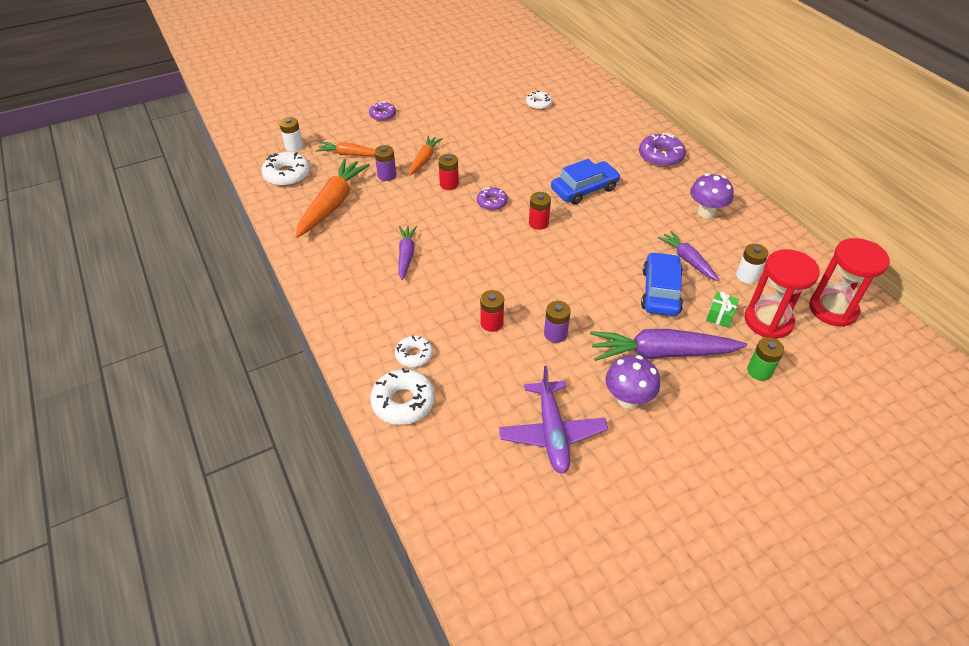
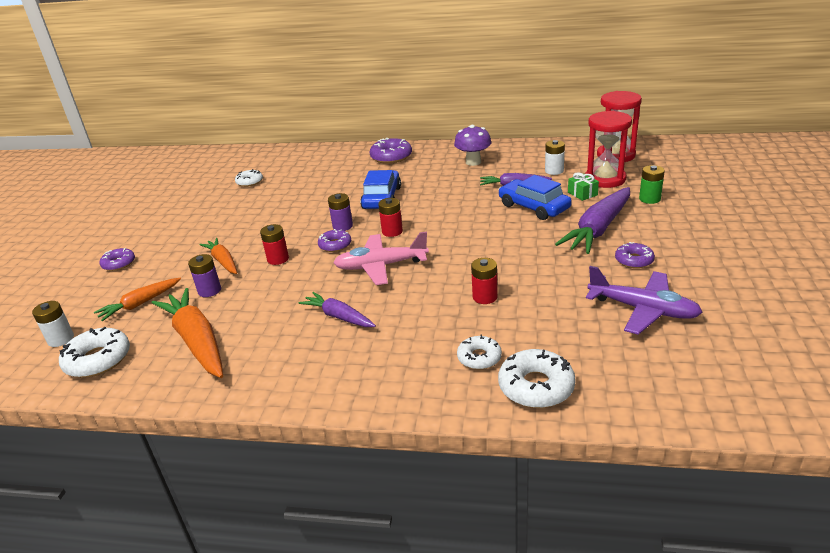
camera: 50 degrees left, 15 degrees down
(485, 243) = (381, 266): none -> pink plane
(555, 334) = (531, 269): purple battery -> purple battery (342, 226)
(628, 399) = (634, 260): purple mushroom -> purple donut

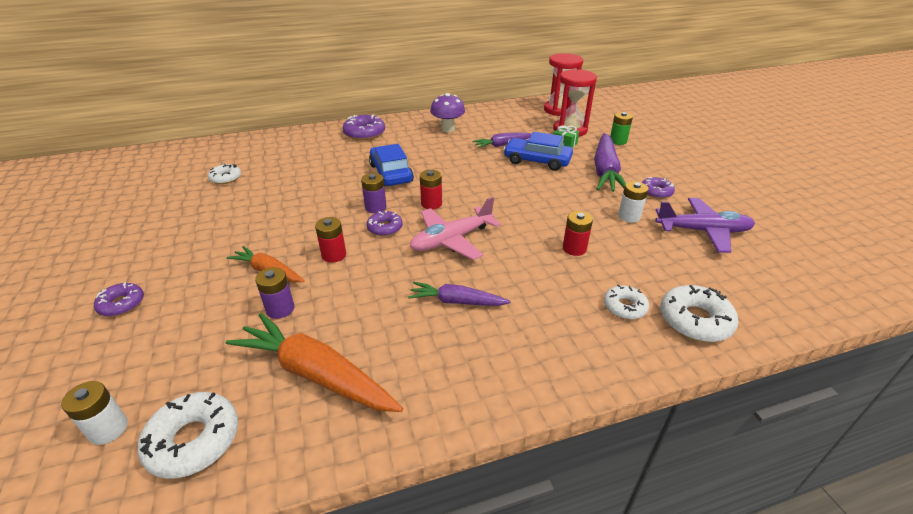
camera: 30 degrees left, 5 degrees up
(140, 304) = (197, 348): orange carrot -> none
(554, 171) = (524, 128): white battery -> white battery (629, 216)

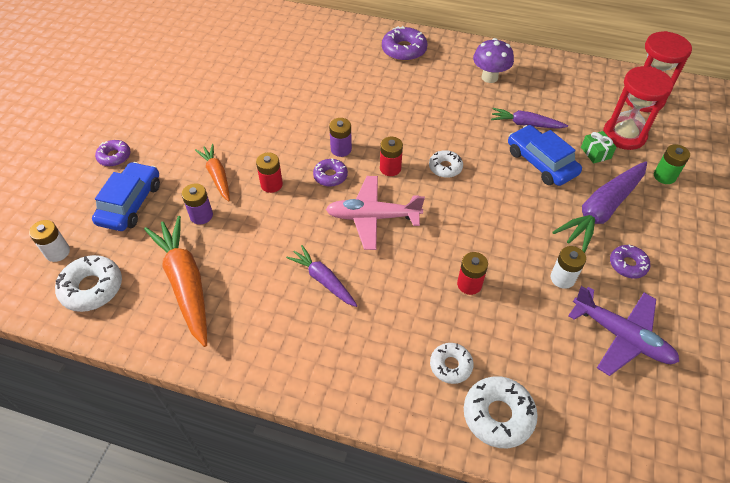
camera: 35 degrees right, 15 degrees up
(226, 178) = (252, 59): white donut -> white donut (445, 167)
(391, 173) = (386, 114): blue car -> blue car (130, 203)

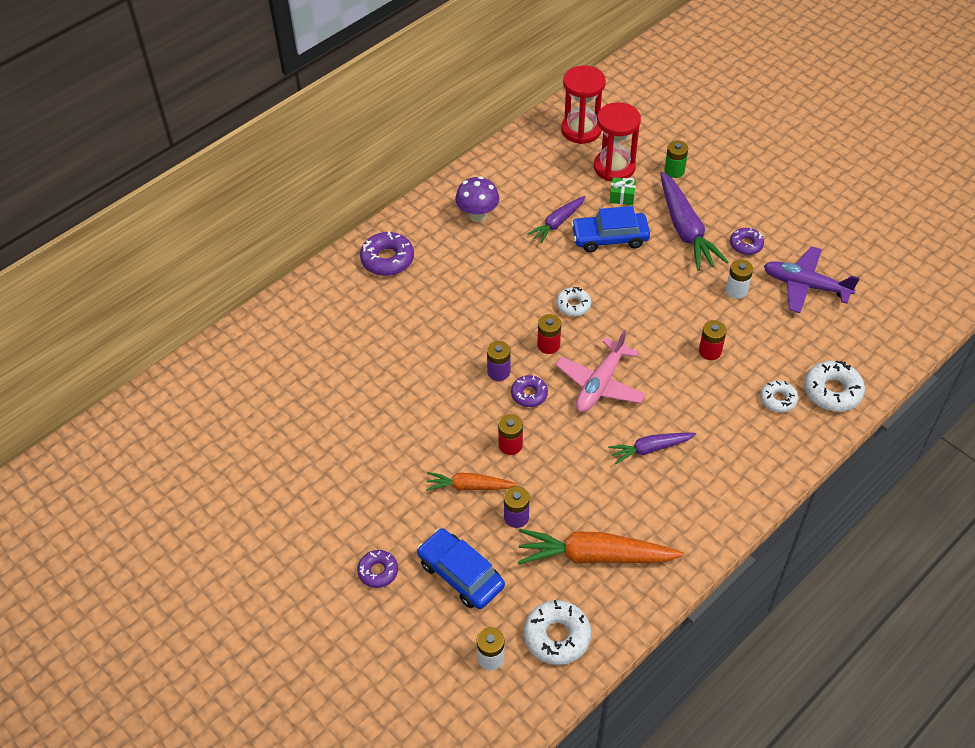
camera: 60 degrees left, 0 degrees up
(621, 336) = (805, 285): purple plane -> purple plane turned 135 degrees counterclockwise

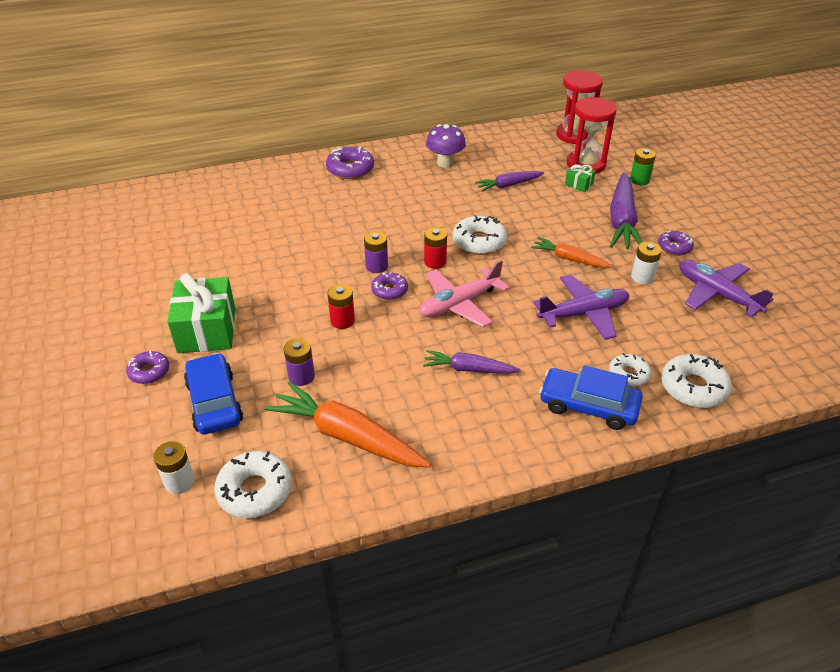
camera: 25 degrees right, 10 degrees down
(395, 507) = (207, 330): none -> green gift
(469, 486) = (281, 338): orange carrot -> orange carrot (569, 259)
(573, 305) = (479, 242): white donut -> white donut, size x1.59
(610, 237) = (547, 207): blue car -> blue car (588, 406)
(710, 351) = (583, 314): red battery -> purple plane

